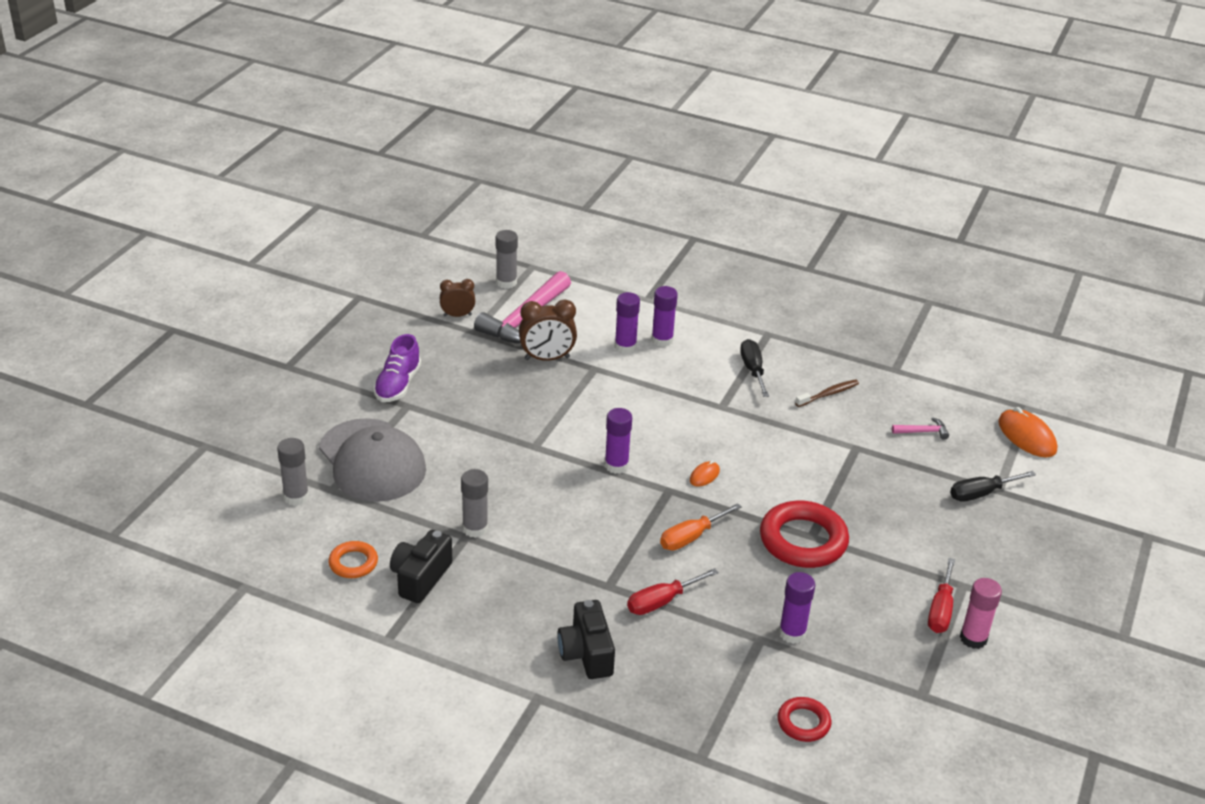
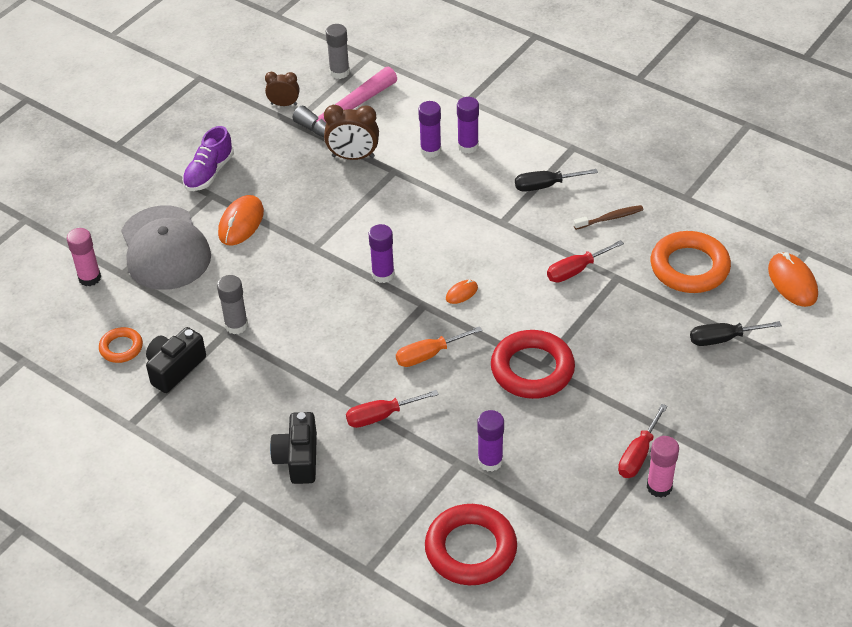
camera: 15 degrees right, 10 degrees up
(296, 497) = (89, 278): grey glue stick -> pink glue stick
(448, 429) = (241, 223): none -> orange mouse
(753, 370) = (545, 186): black screwdriver -> black screwdriver turned 105 degrees counterclockwise
(803, 722) = (471, 549): red ring -> red ring, size x1.87
(812, 444) = (576, 270): none -> red screwdriver
(923, 432) = (689, 267): pink hammer -> orange ring

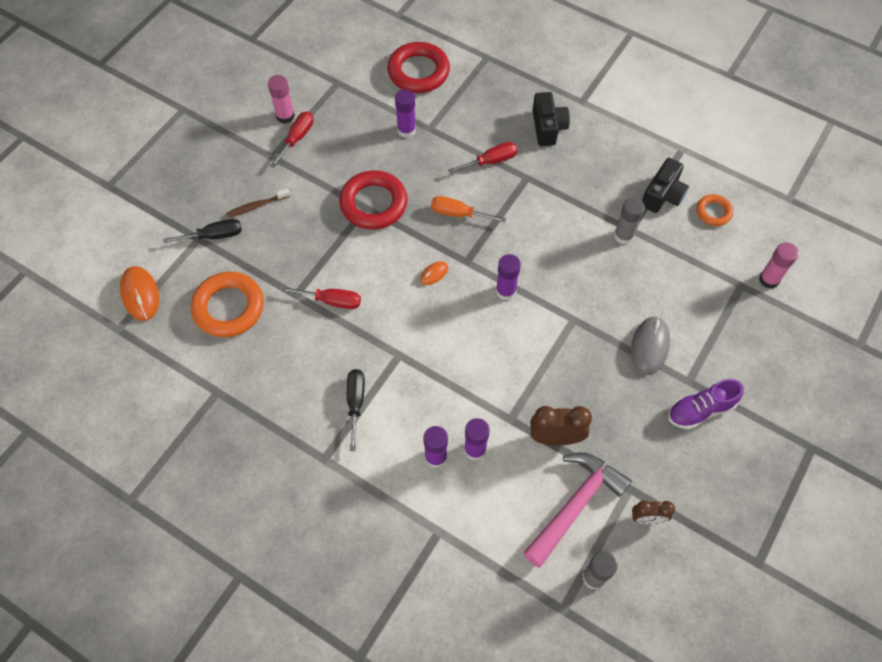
camera: 175 degrees right, 15 degrees up
(165, 248) = (712, 314): grey cap -> none
(209, 173) = (700, 410): purple shoe -> purple shoe turned 135 degrees counterclockwise
(241, 223) = (649, 346): orange mouse -> grey mouse
(428, 355) = (458, 214): orange screwdriver -> orange screwdriver turned 135 degrees counterclockwise
(545, 186) = (355, 403): black screwdriver -> black screwdriver turned 75 degrees counterclockwise
(576, 270) = (332, 301): red screwdriver -> red screwdriver turned 45 degrees clockwise
(610, 218) = (294, 363): brown toothbrush -> brown toothbrush (257, 206)

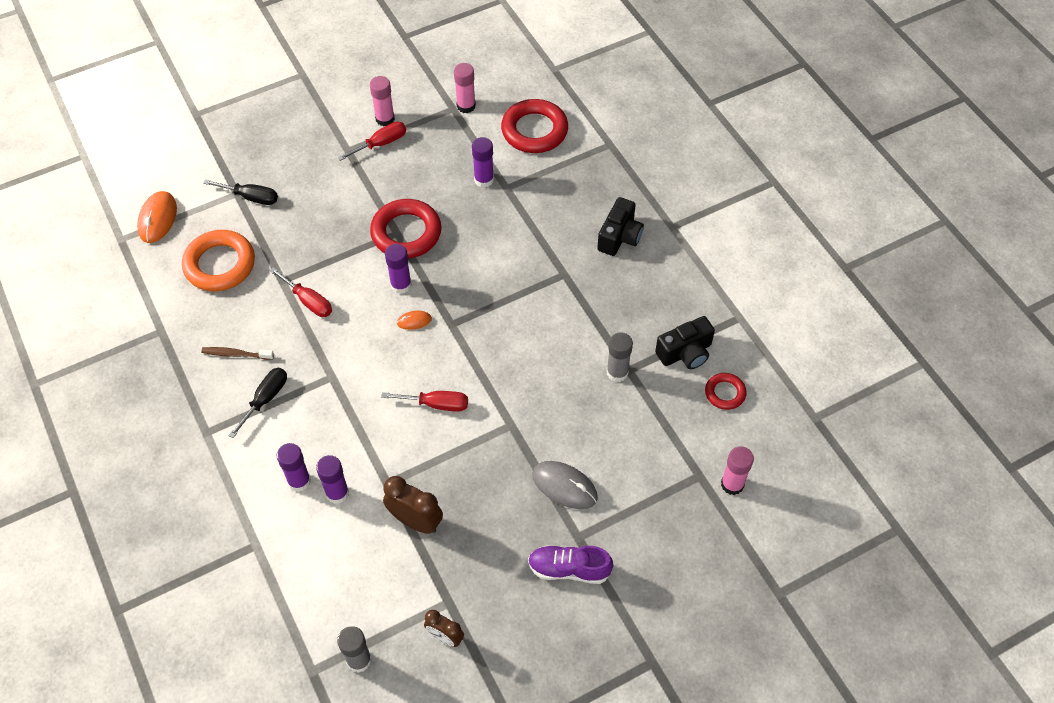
camera: 30 degrees right, 5 degrees down
(257, 206) = (304, 188): brown toothbrush -> brown toothbrush (236, 354)
(347, 76) = (466, 106): none -> pink glue stick
(458, 214) = (476, 278): orange screwdriver -> none
(491, 161) = (541, 244): red screwdriver -> red screwdriver (436, 404)
(505, 291) = (467, 368): purple glue stick -> purple glue stick (401, 285)
(575, 505) = (389, 589): pink hammer -> none
(649, 346) = (564, 486): grey mouse -> grey mouse turned 75 degrees clockwise
(713, 212) = (725, 393): orange ring -> red ring

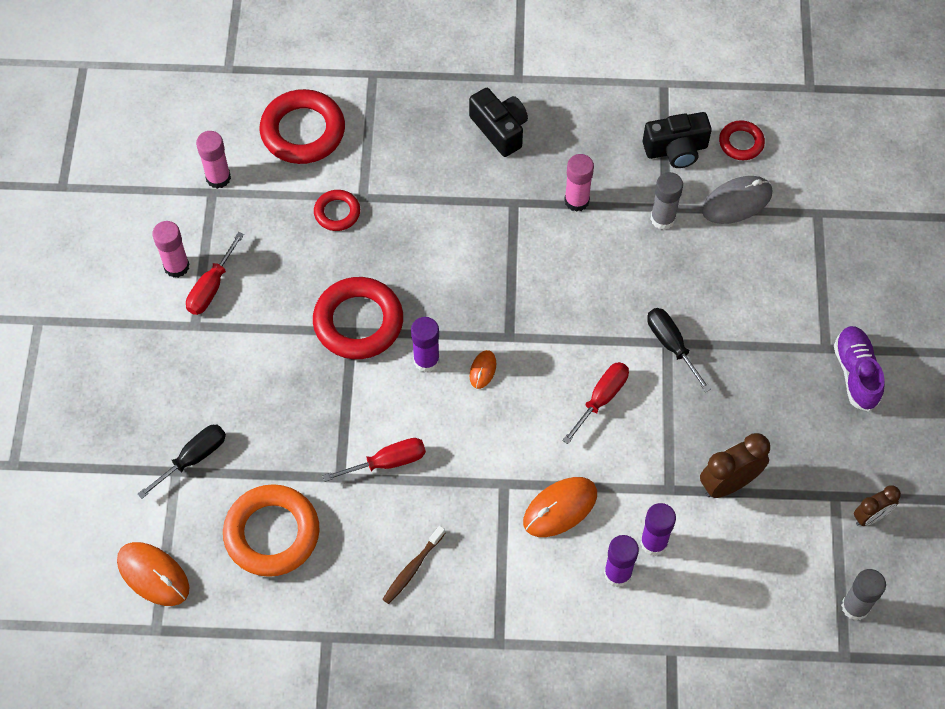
camera: 60 degrees left, 5 degrees up
(265, 399) = (492, 563): black screwdriver -> black screwdriver (671, 345)
(331, 420) = (560, 508): none -> orange mouse
(381, 144) = (211, 287): red screwdriver -> red screwdriver turned 150 degrees counterclockwise
(484, 180) = (337, 212): purple glue stick -> red ring
(564, 486) = (764, 331): grey mouse -> grey mouse (736, 202)
(569, 569) = (856, 373): purple shoe -> purple shoe turned 135 degrees clockwise
(685, 353) = (676, 150): black camera -> black camera turned 75 degrees clockwise
(732, 484) = (841, 192): pink glue stick -> pink glue stick (576, 201)

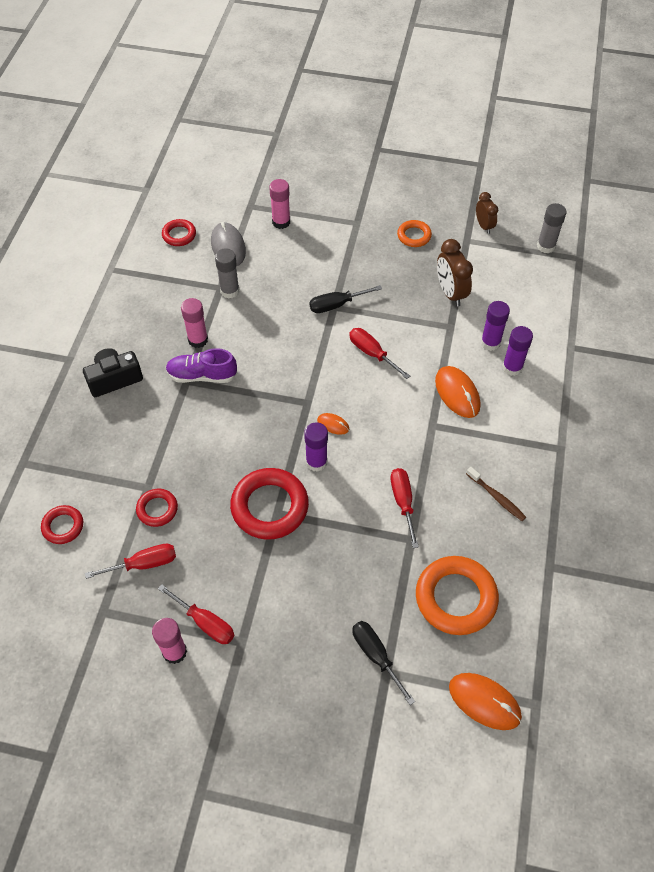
camera: 80 degrees left, 5 degrees down
(153, 575) = (484, 701): orange mouse -> orange mouse turned 75 degrees clockwise
(218, 178) = (89, 604): pink glue stick -> pink glue stick (281, 222)
(270, 216) = (144, 564): none -> red screwdriver
(303, 131) = (63, 526): red ring -> red ring, size x0.53
(676, 150) = (172, 272): black camera -> none
(822, 424) = (414, 236): none -> orange ring
(856, 373) = (379, 212): purple shoe -> purple shoe (202, 375)

